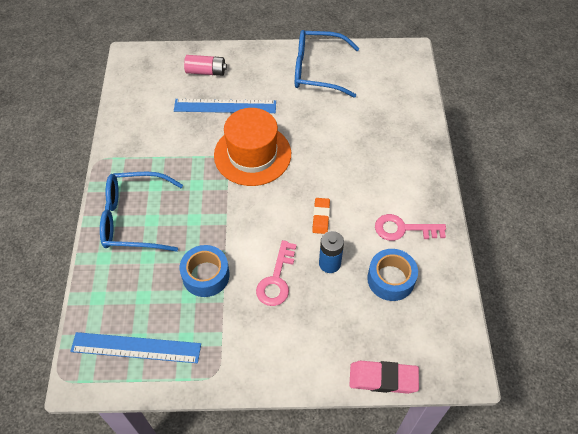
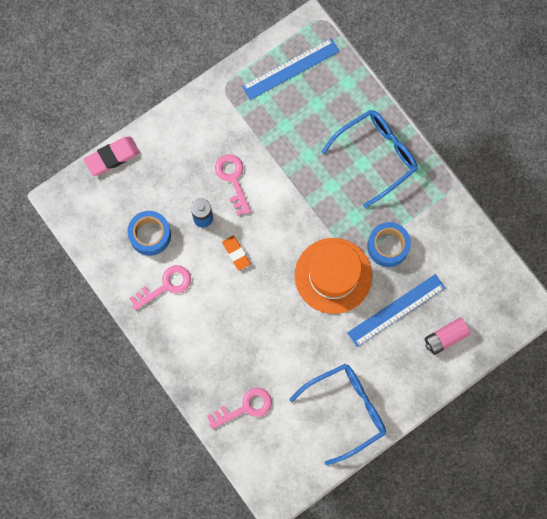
camera: 145 degrees right, 20 degrees up
(206, 275) = (285, 148): blue tape -> blue tape (388, 246)
(394, 111) = (245, 407): none -> pink key

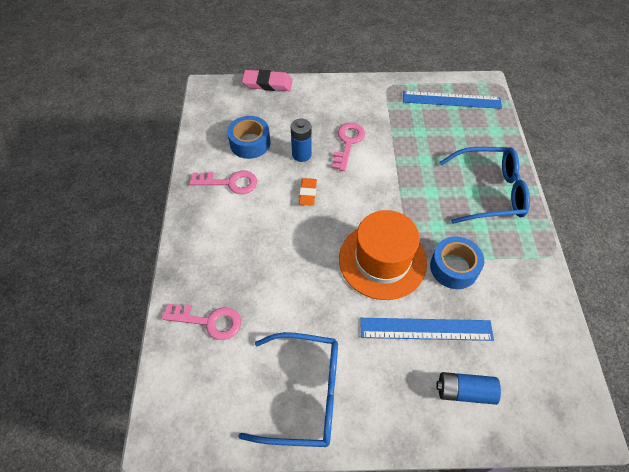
camera: 35 degrees right, 20 degrees down
(445, 337) = (464, 391): pink battery -> blue battery

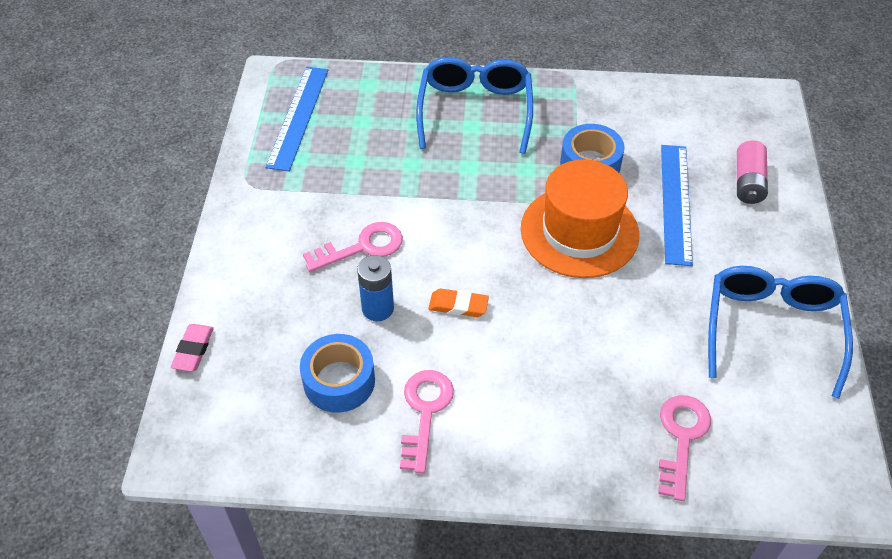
camera: 85 degrees left, 5 degrees down
(267, 83) = (193, 350): pink eraser -> pink eraser, size x0.66
(348, 143) = (362, 247): pink key -> pink key turned 135 degrees clockwise
(464, 391) = (748, 182): blue battery -> pink battery

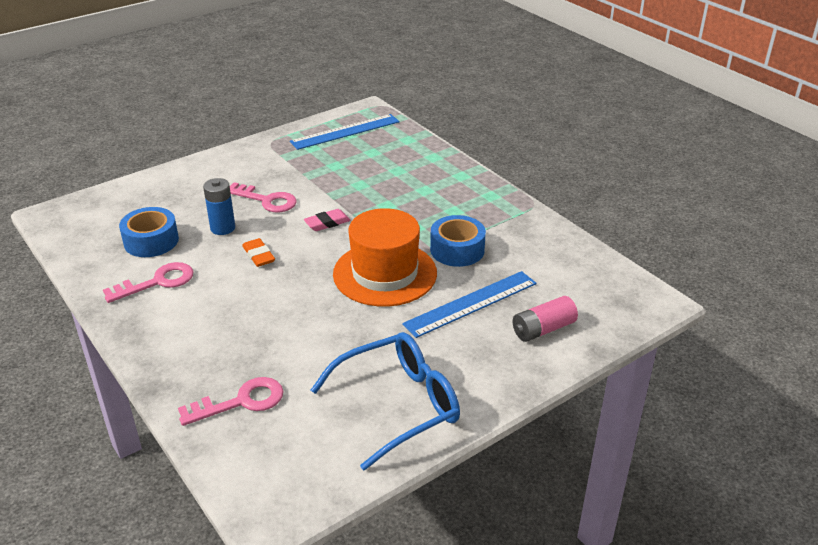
camera: 50 degrees right, 15 degrees down
(193, 350) = (126, 185): pink eraser -> pink eraser (327, 223)
(475, 111) = (440, 185): blue glasses -> none

